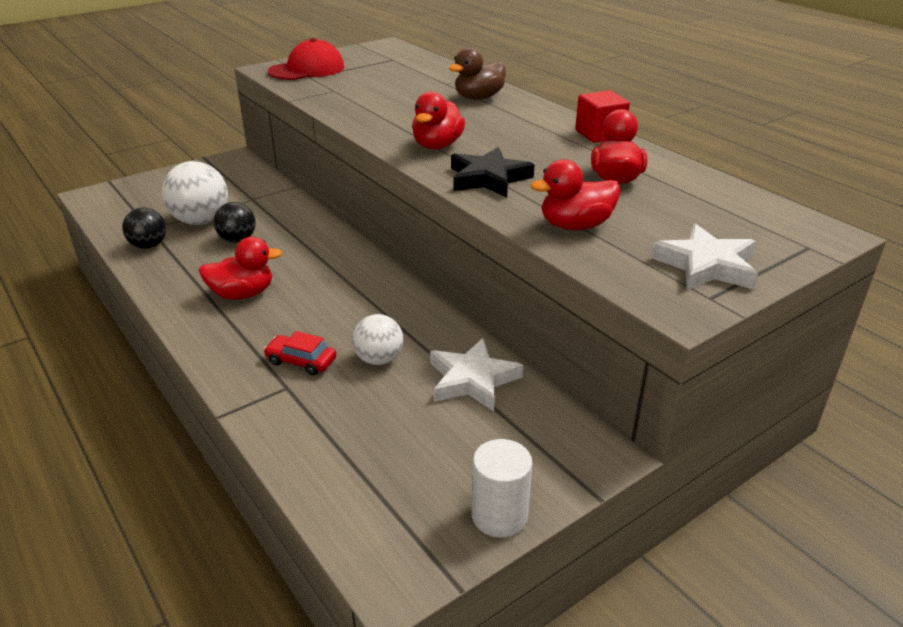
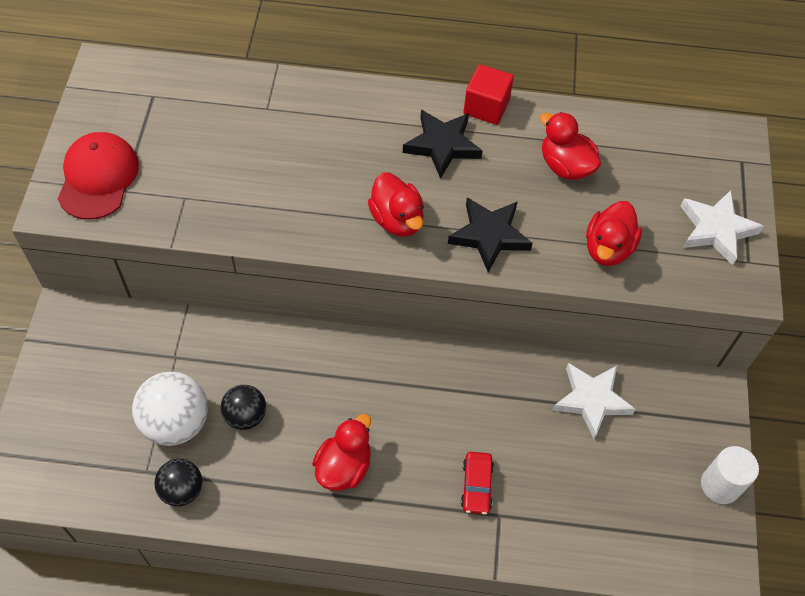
camera: 50 degrees left, 25 degrees up
(301, 361) = (476, 486): red car -> red car turned 60 degrees counterclockwise
(379, 359) = (519, 436): white ball -> none
(478, 98) = (328, 115): brown duck -> none
(532, 134) = (442, 145): none -> black star

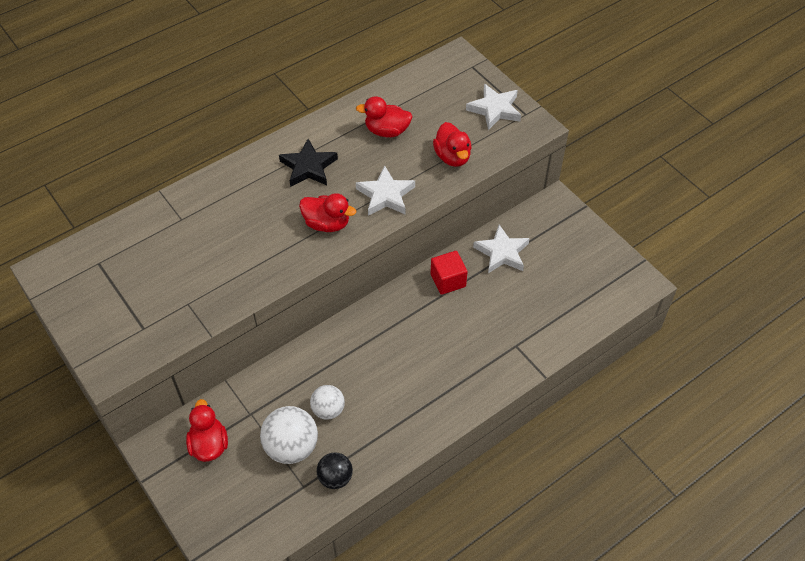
camera: 40 degrees left, 5 degrees down
(98, 178) = (118, 333): red cap -> none
(245, 416) = (328, 410): black ball -> white ball
(344, 467) = (411, 390): red duck -> red duck (209, 445)
(476, 486) = (489, 341): red car -> none
(486, 107) = (310, 130): red cube -> red cube (448, 280)
(489, 236) = (385, 195): black star -> white star
(720, 485) = (602, 244): white cylinder -> none

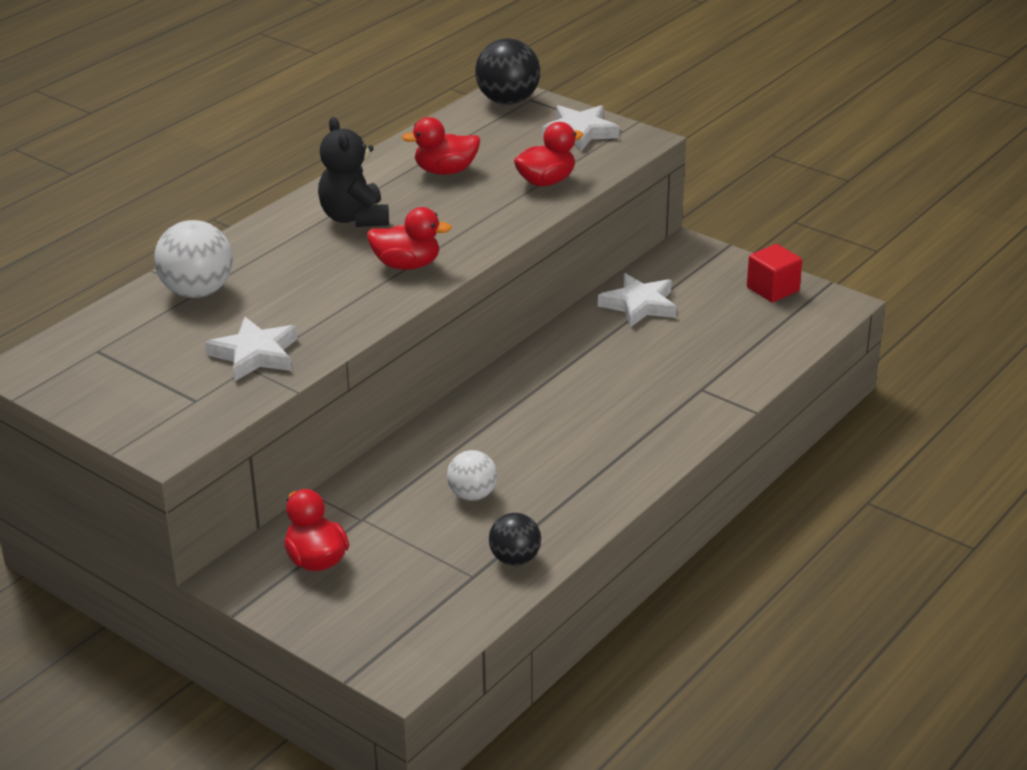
camera: 15 degrees left, 20 degrees down
(291, 447) = (437, 540): white ball -> white ball (197, 291)
(308, 167) = (354, 218): black star -> black teddy bear
(385, 195) = (474, 228): white star -> white star (255, 355)
(448, 280) = (579, 343): red cube -> red cube (772, 289)
(452, 157) = (546, 181): red duck -> red duck turned 90 degrees counterclockwise
(455, 65) = (508, 101): none -> black ball

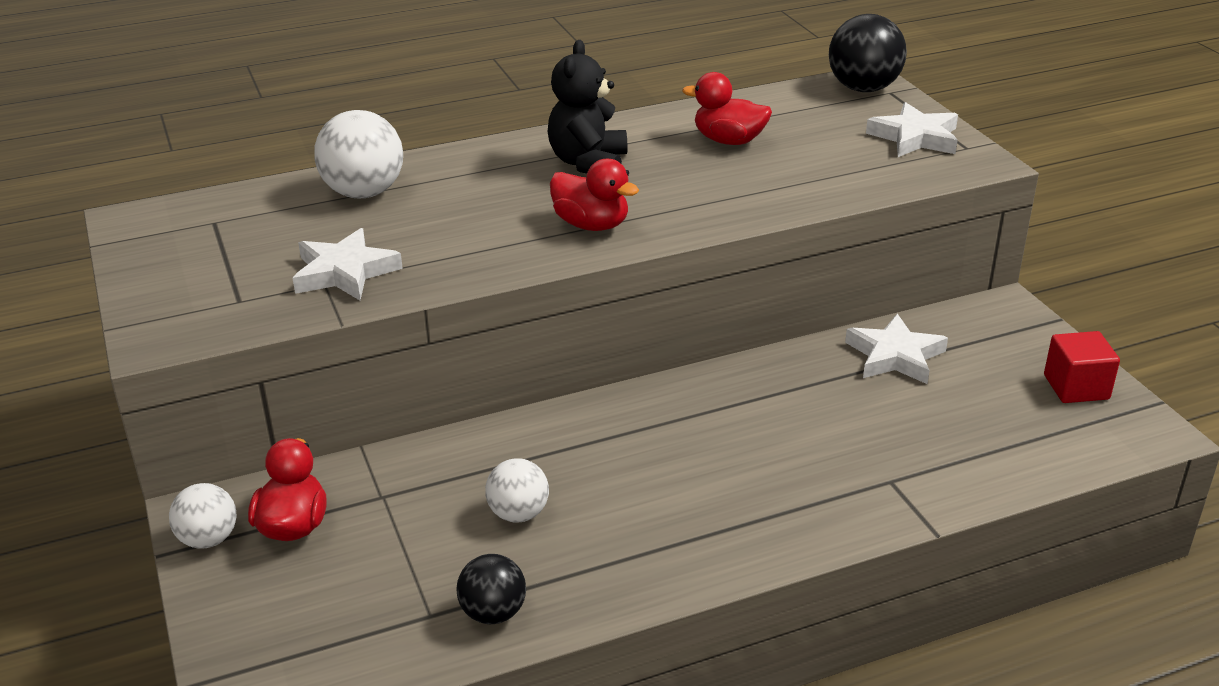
camera: 30 degrees right, 0 degrees up
(261, 591) = (208, 539): none -> white ball
(546, 181) = (828, 178): red duck -> none

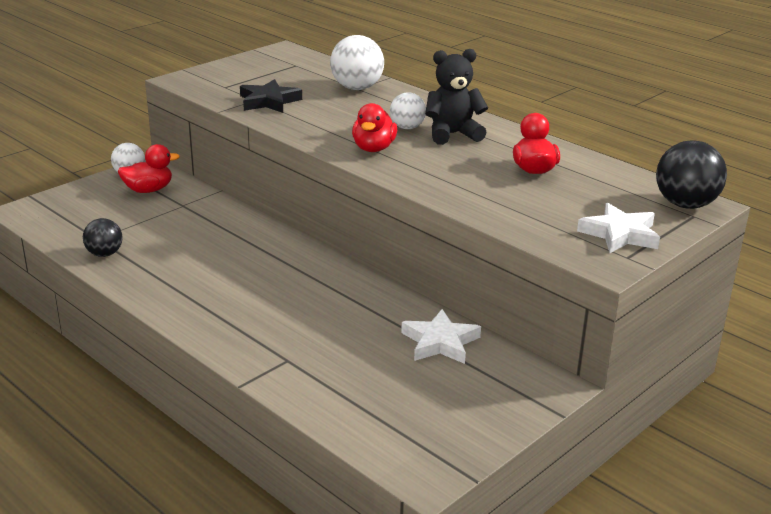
camera: 65 degrees right, 5 degrees down
(344, 272) = (269, 101): white star -> black star
(518, 514) = (187, 243): white ball -> white ball (407, 127)
(1076, 387) = (462, 432): red cube -> none

